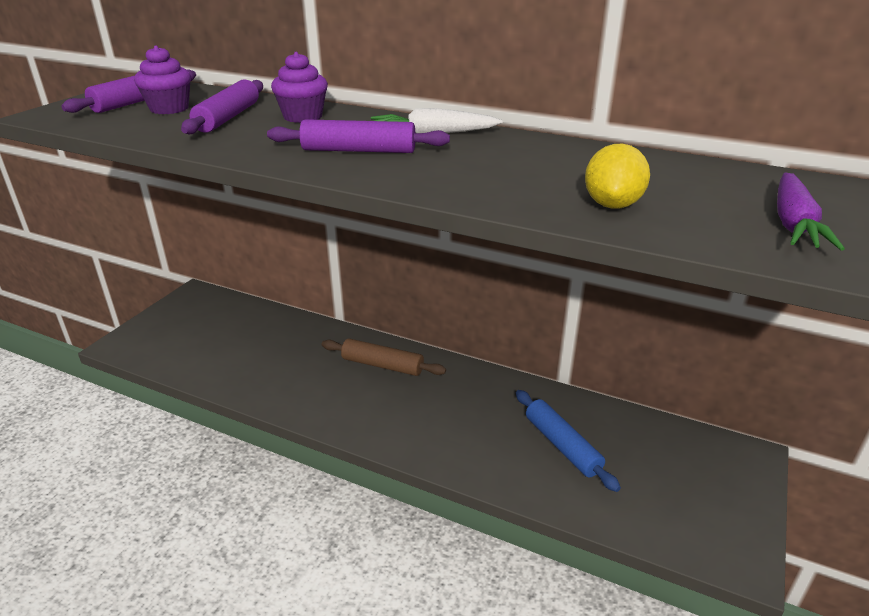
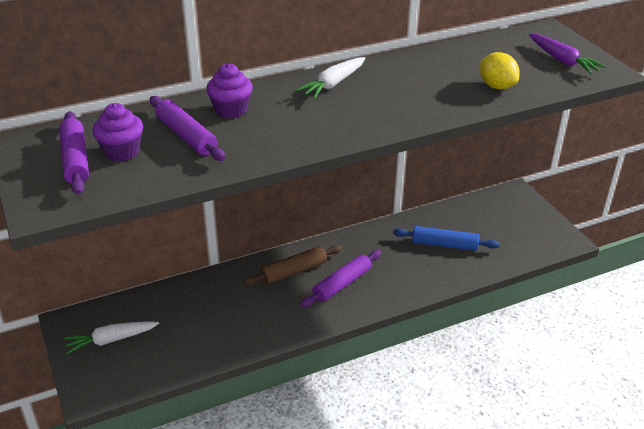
camera: 50 degrees left, 5 degrees up
(191, 322) = (111, 340): none -> white carrot
(359, 150) = (328, 116): purple rolling pin -> purple rolling pin (342, 284)

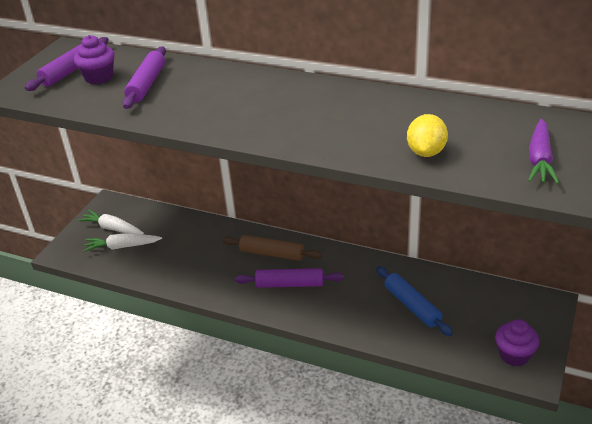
camera: 50 degrees right, 0 degrees up
(231, 110) = (202, 79): purple cupcake -> purple cupcake (514, 355)
(333, 84) = (301, 91): white carrot -> white carrot (122, 246)

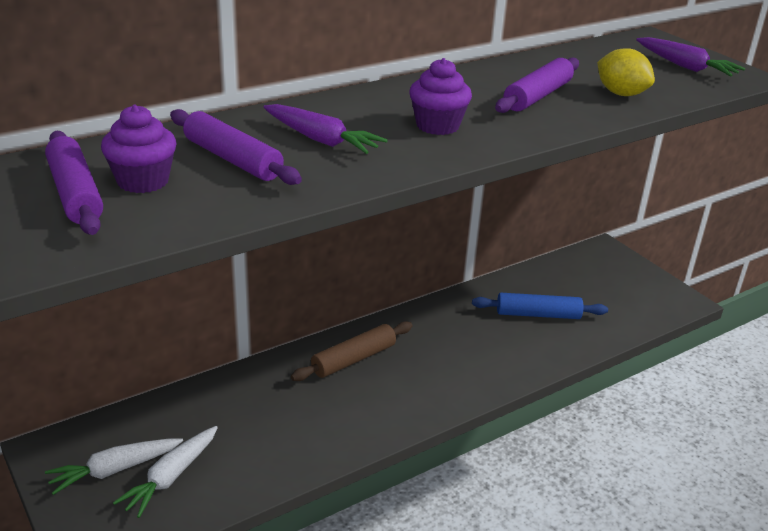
camera: 60 degrees left, 5 degrees down
(200, 93) = (321, 140): none -> purple carrot
(290, 284) = (421, 371): purple rolling pin -> purple rolling pin (538, 96)
(514, 355) = (652, 297): purple cupcake -> purple cupcake (437, 126)

